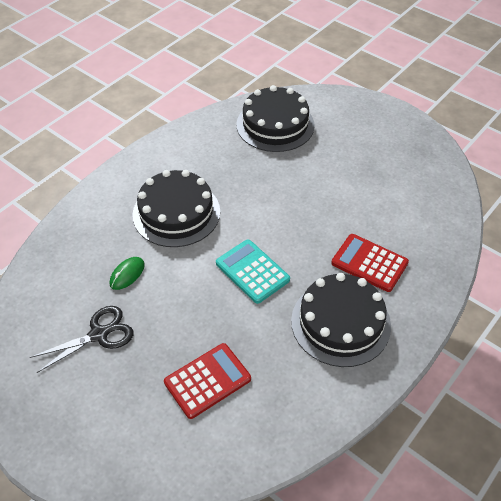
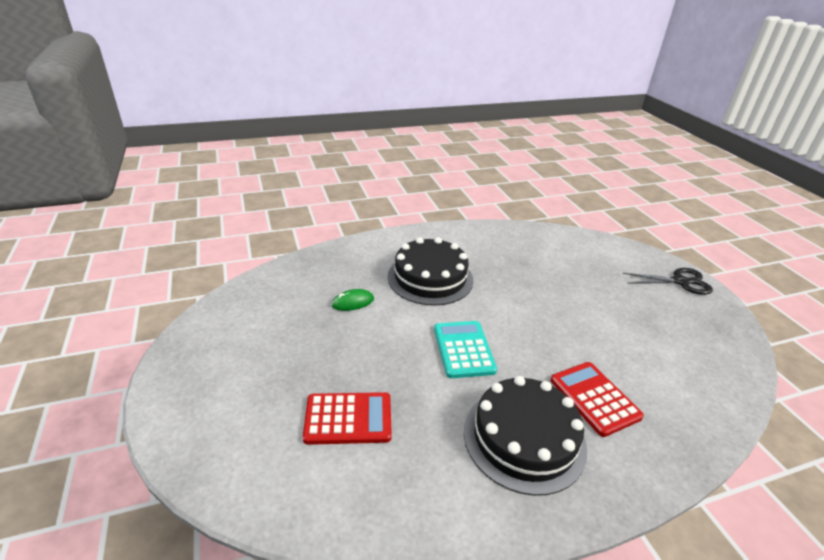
camera: 30 degrees right, 15 degrees down
(99, 334) = (291, 334): black scissors -> black scissors (680, 281)
(275, 125) = (568, 252): black cake -> none

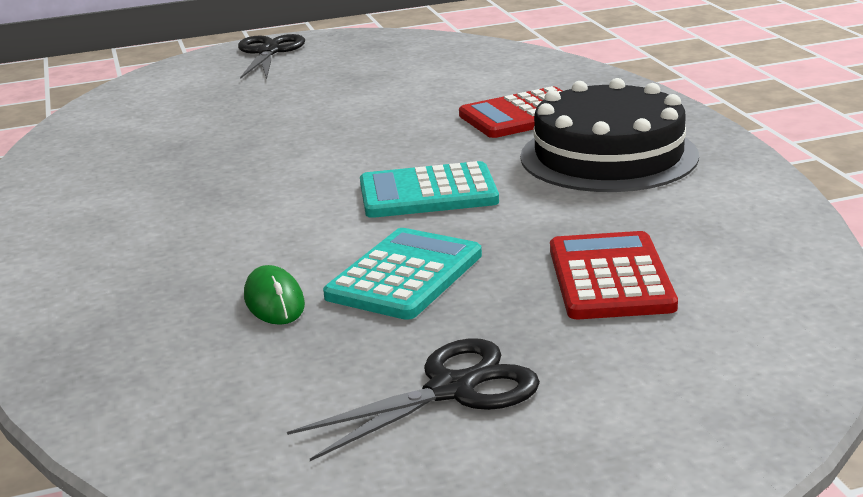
camera: 85 degrees left, 10 degrees down
(262, 354) = (451, 390): none -> black scissors
(367, 340) = (404, 276): none -> turquoise calculator
(430, 278) = (203, 225): black cake -> none

